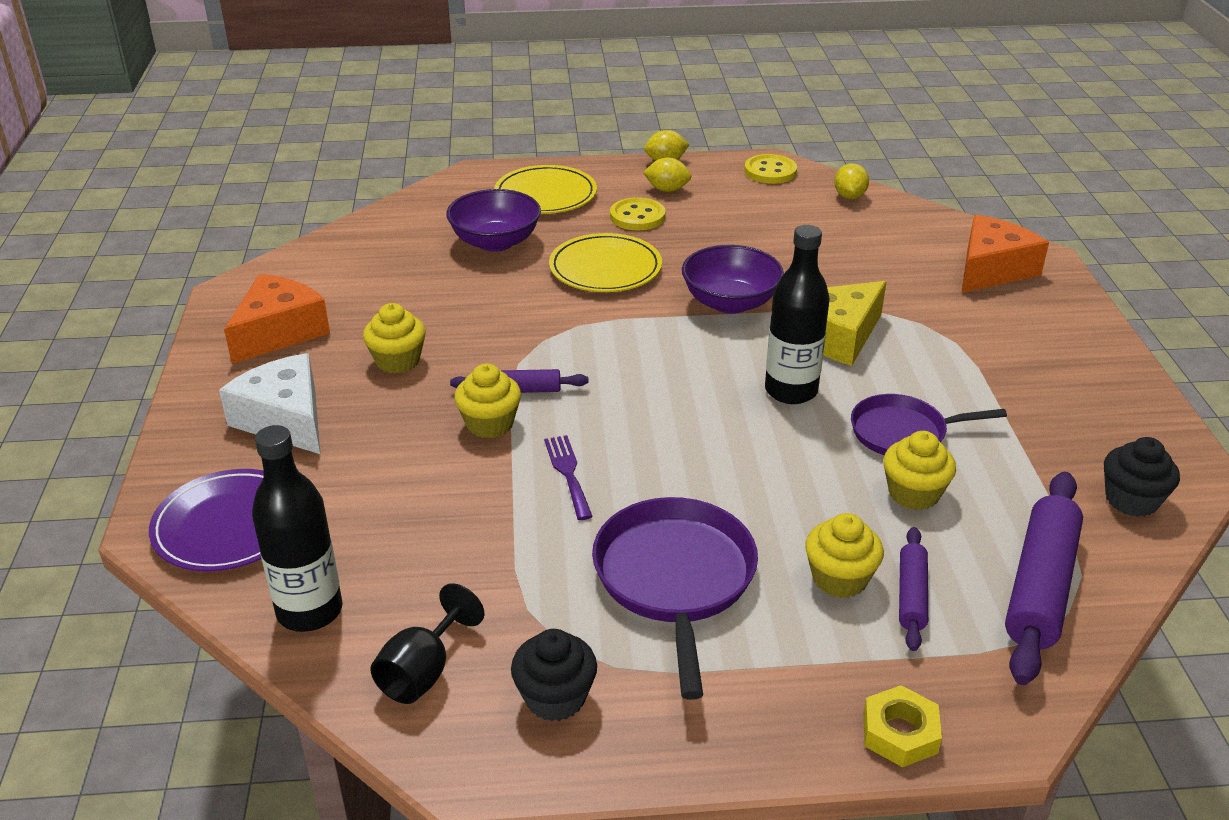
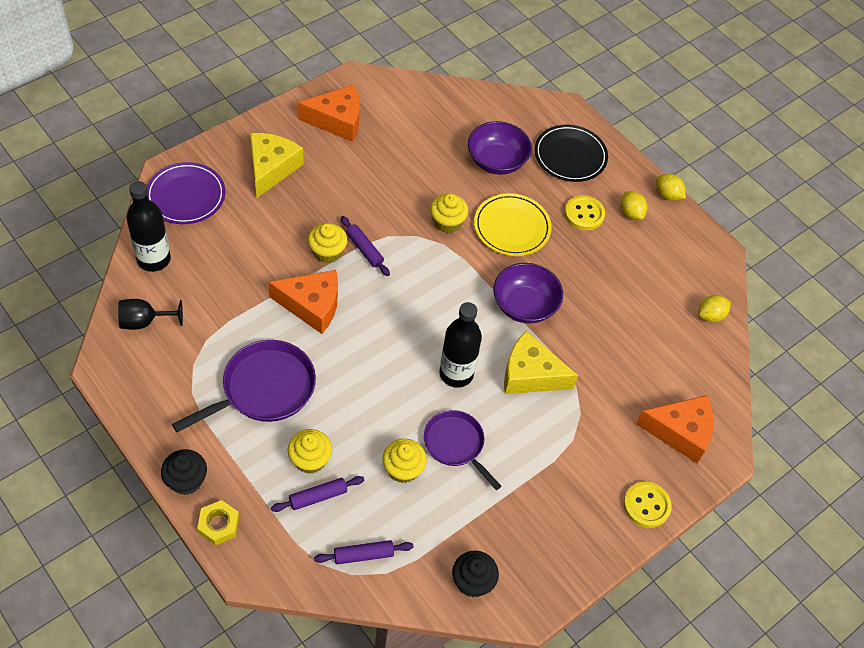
camera: 50 degrees right, 20 degrees up
(285, 419) = (271, 168): white cheese -> yellow cheese
(397, 361) = (350, 184): yellow cupcake -> yellow cupcake (447, 222)
(545, 195) = (570, 156): yellow plate -> black plate
(555, 697) = (159, 378): black cupcake -> black cupcake (186, 480)
(568, 473) = (312, 306): purple fork -> orange cheese
(770, 171) = (705, 257): yellow button -> yellow button (646, 505)
(1040, 587) = (363, 555): purple rolling pin -> purple rolling pin, size x0.54

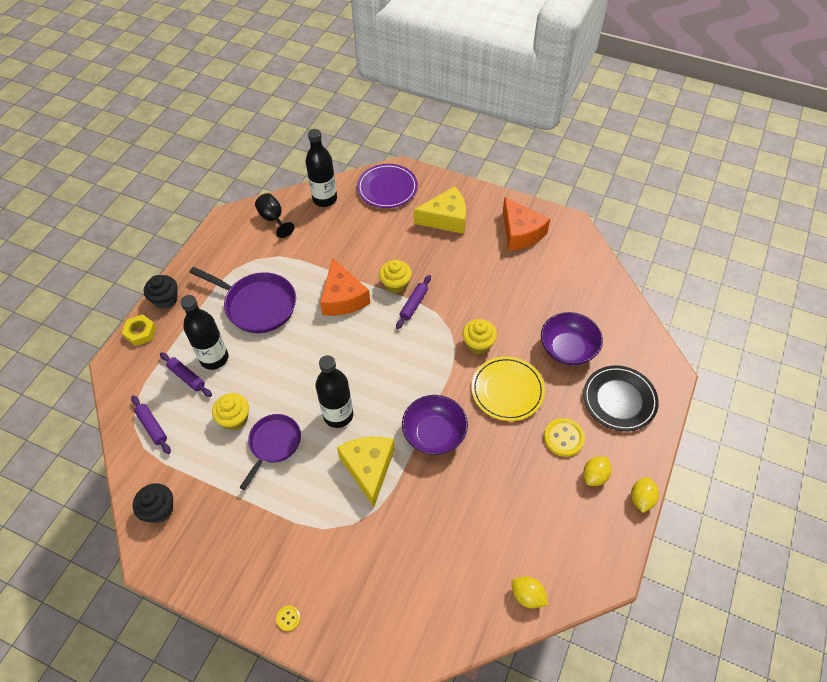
camera: 70 degrees right, 0 degrees up
(310, 460) = (214, 358): yellow cupcake -> black bottle
(646, 505) = (288, 618): yellow button -> yellow button, size x0.53
(680, 432) = (379, 618): orange cheese -> none

